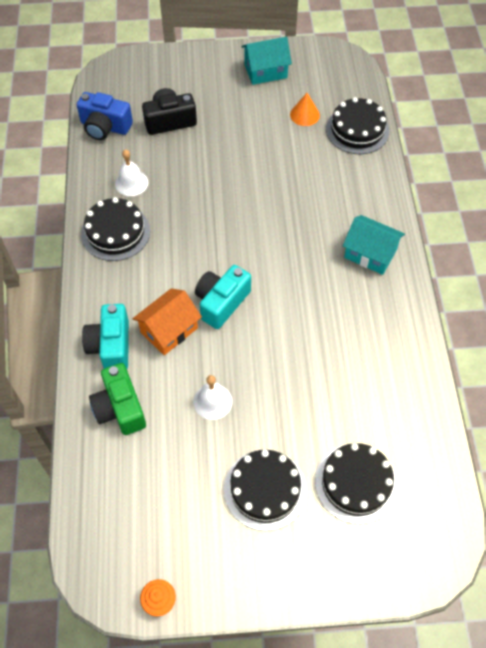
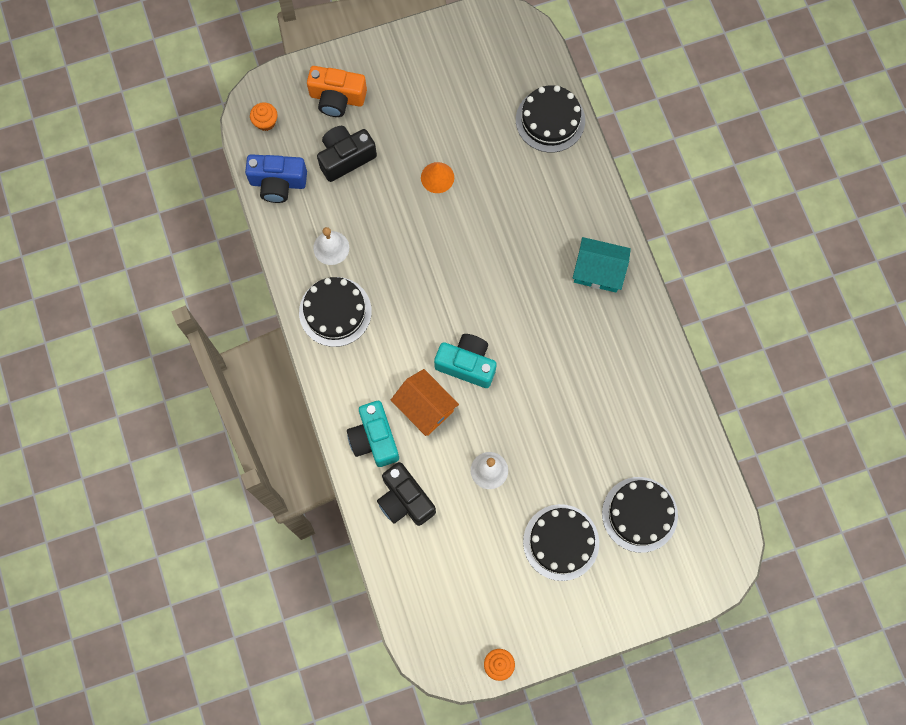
camera: 15 degrees left, 15 degrees up
(112, 83) = (265, 122): none -> orange cupcake
(120, 408) = (405, 500): green camera -> black camera
(169, 330) = (425, 407): orange house -> orange house turned 75 degrees counterclockwise
(178, 79) = (337, 98): none -> orange camera
(221, 302) = (467, 364): turquoise camera -> turquoise camera turned 90 degrees clockwise
(265, 71) = (430, 63): turquoise house -> none
(304, 115) = (489, 113): orange cone -> orange cone (437, 177)

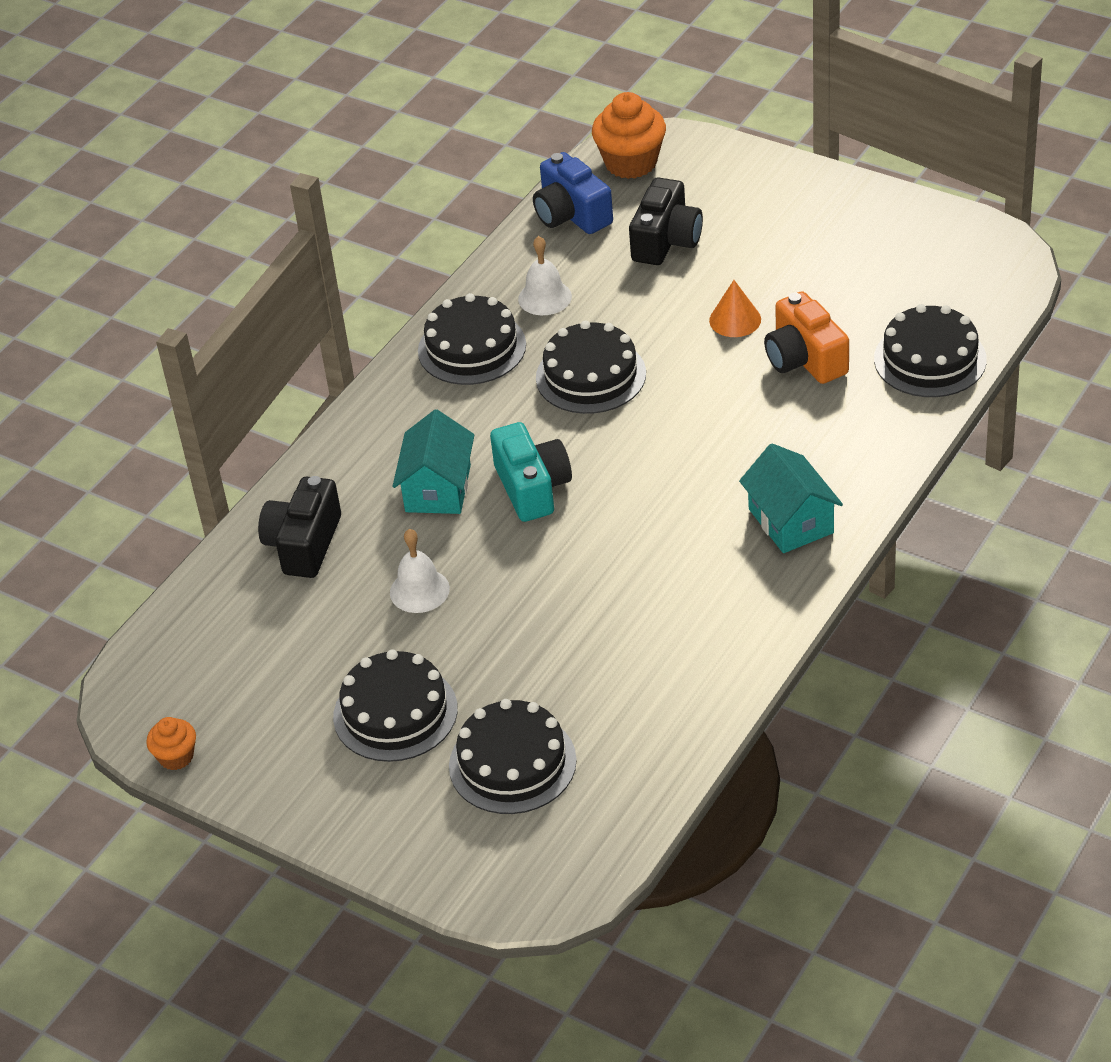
camera: 55 degrees right, 30 degrees down
(265, 122) = (631, 163): orange cupcake -> orange cupcake, size x1.85
(337, 98) = (728, 191): orange camera -> orange camera (805, 359)
(345, 157) = (666, 241): black camera -> black camera turned 90 degrees clockwise
(374, 439) = (352, 473): turquoise camera -> none
(412, 274) = (591, 375): none -> black cake
(425, 407) = (438, 488): orange house -> turquoise house

